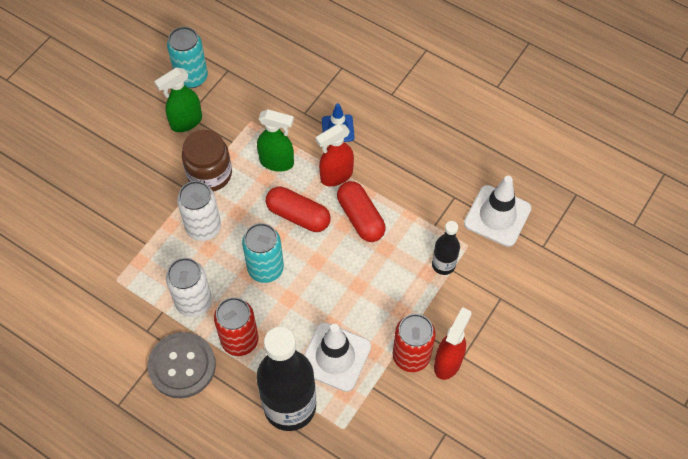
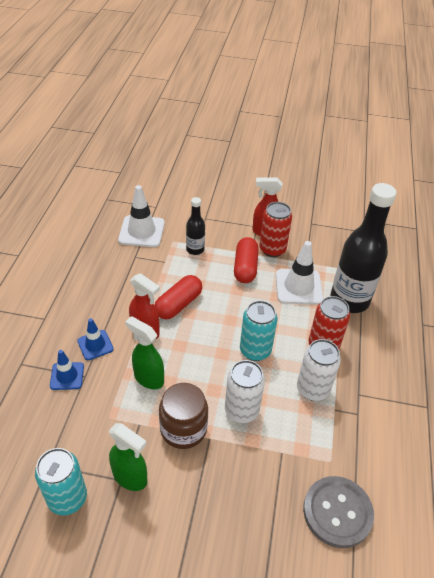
camera: 115 degrees left, 15 degrees down
(182, 366) = (367, 375): grey button -> grey button (337, 512)
(277, 162) = (148, 378): green spray bottle -> green spray bottle turned 45 degrees counterclockwise
(298, 216) = (196, 345): red capsule -> red capsule (245, 267)
(310, 99) = (67, 376): none -> blue traffic cone

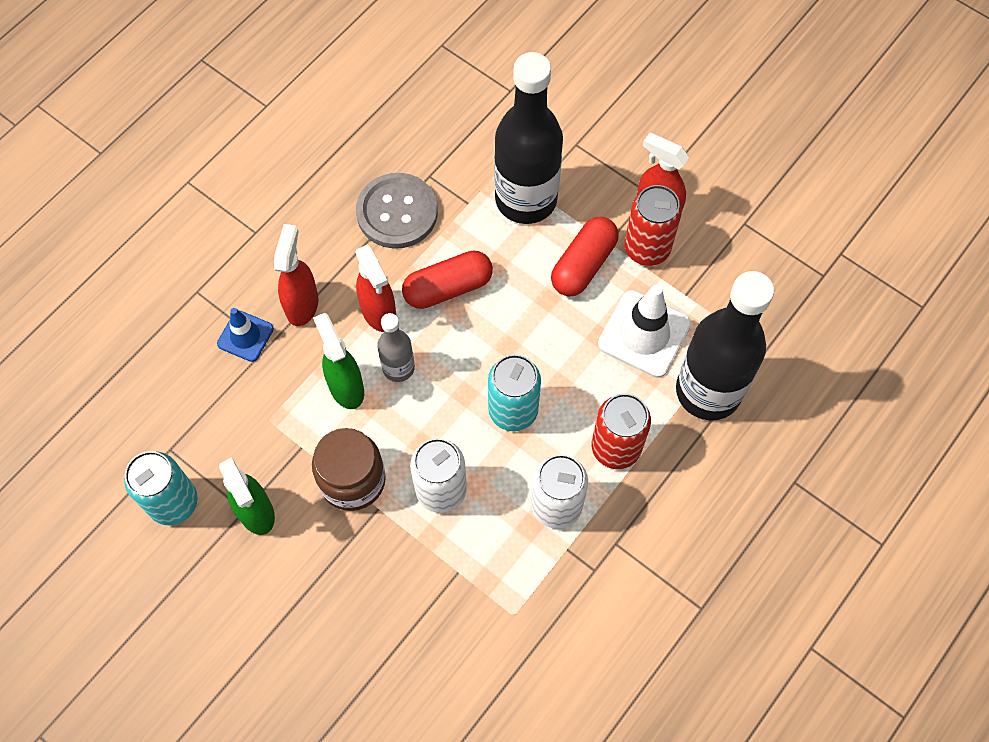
camera: 30 degrees right, 20 degrees up
(95, 345) = (302, 304): blue traffic cone -> red spray bottle
(141, 231) = (463, 132): white traffic cone -> none
(174, 355) = (398, 368): none -> grey bottle
(195, 249) = (526, 199): black bottle -> black bottle, size x2.04
(337, 512) = (478, 681): grey button -> grey button (397, 212)

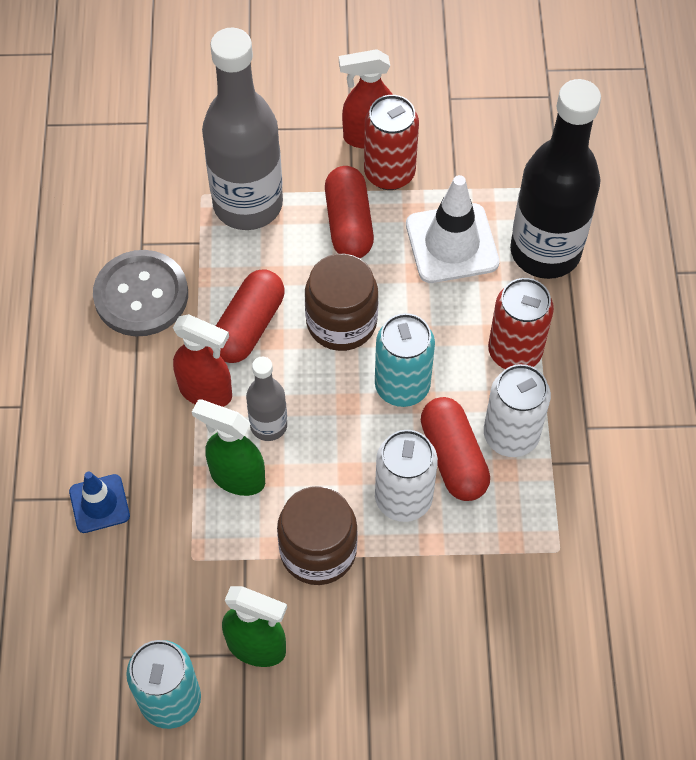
camera: 40 degrees left, 5 degrees down
(302, 304) = (128, 437): red spray bottle -> none
(501, 489) = (453, 458): none -> red capsule
(513, 332) = (341, 322): none -> brown jar
(526, 199) = (248, 204): black bottle -> grey bottle

